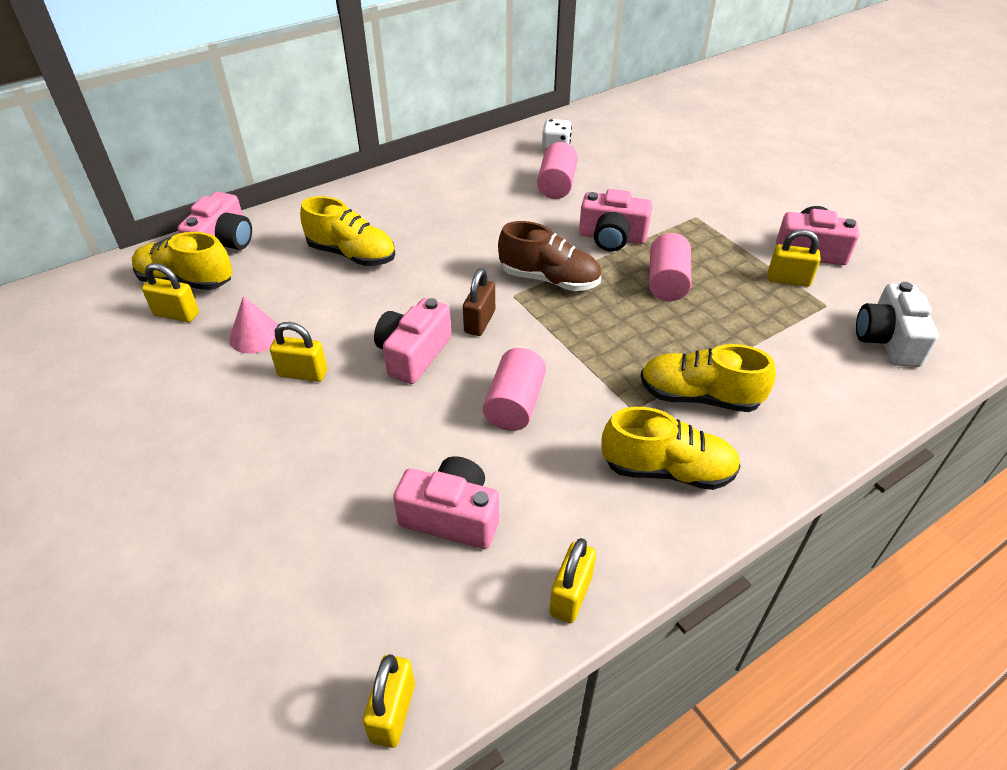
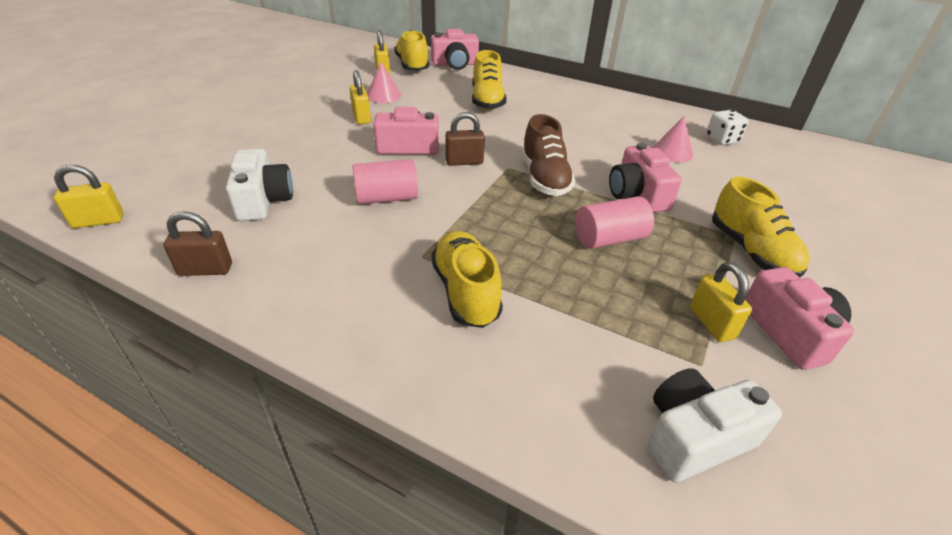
camera: 60 degrees right, 5 degrees down
(452, 516) = (263, 200): pink camera -> white camera
(556, 185) = (672, 152): pink cylinder -> pink cone
(571, 595) = (205, 269): yellow padlock -> brown padlock
(667, 470) = (359, 291): yellow shoe -> yellow shoe (751, 251)

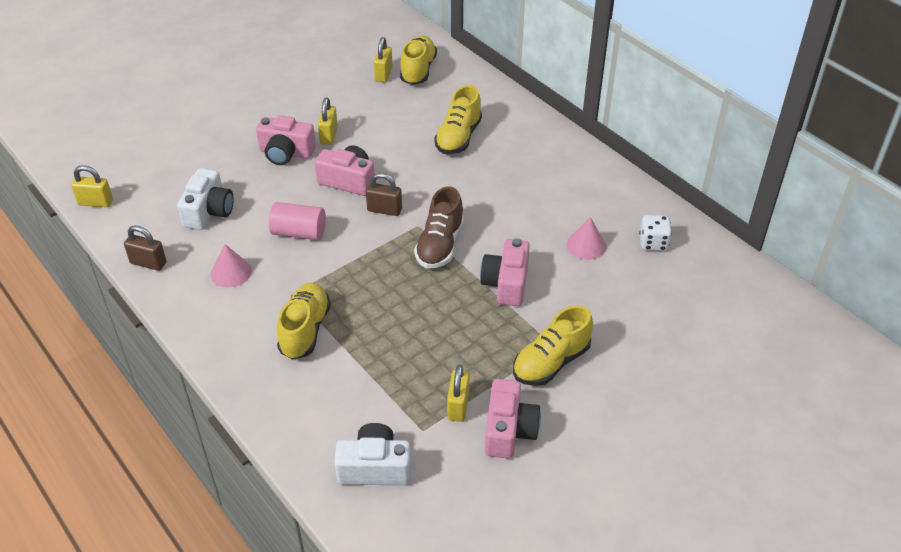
camera: 25 degrees right, 5 degrees up
(383, 95) = (364, 110): pink cone -> pink cone (231, 272)
(455, 64) = (463, 76): pink camera -> pink camera (286, 153)
(609, 239) = (444, 318): pink cylinder -> none
(751, 251) = (551, 362): yellow shoe -> yellow shoe turned 45 degrees clockwise

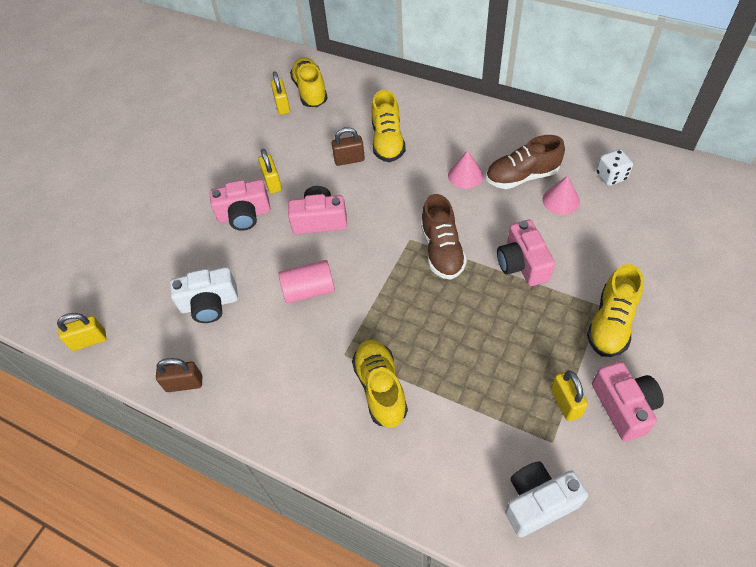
camera: 20 degrees left, 10 degrees up
(209, 211) = (209, 304): white camera -> white camera turned 90 degrees clockwise
(231, 272) = (272, 358): pink cone -> pink cone (465, 175)
(384, 210) = (371, 236): brown padlock -> brown padlock (349, 160)
(563, 212) = (521, 177): none -> brown shoe

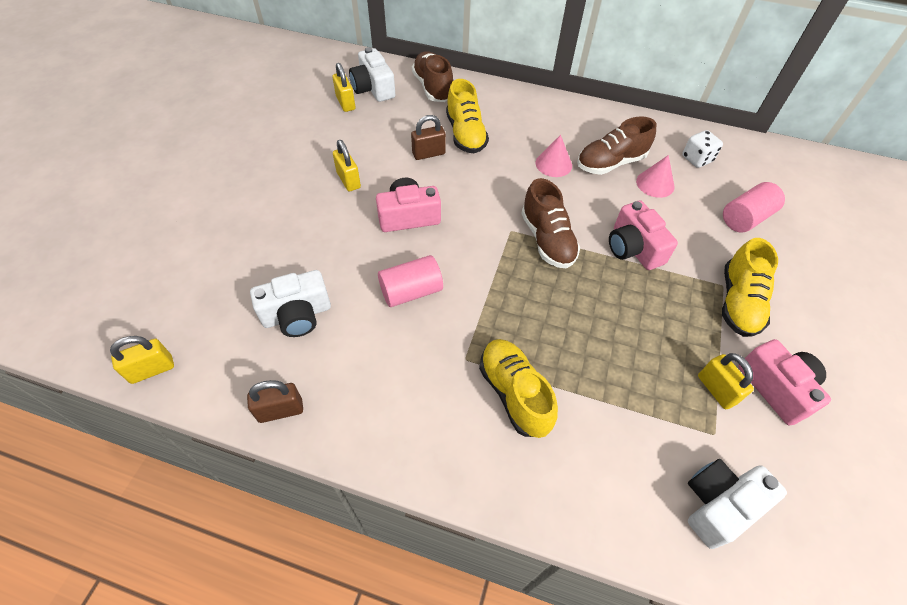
camera: 15 degrees left, 0 degrees up
(244, 215) = (322, 215): pink camera -> none
(310, 91) = (373, 88): yellow shoe -> white camera
(366, 92) = (433, 88): none -> brown shoe
(643, 240) = (745, 218): none -> pink cylinder

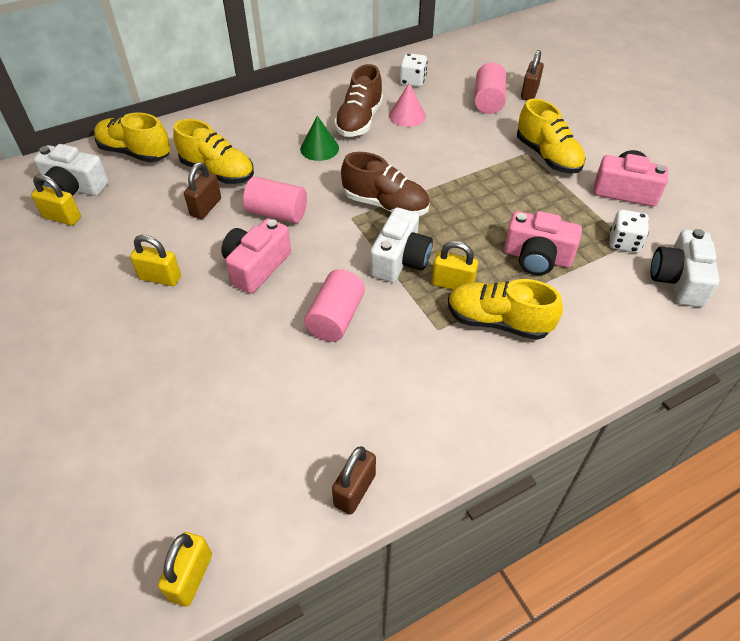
camera: 45 degrees left, 5 degrees down
(297, 315) = (266, 413): white camera -> white camera (400, 260)
(433, 88) = (135, 152): brown shoe -> yellow shoe
(466, 190) = (277, 213): none -> pink cylinder
(553, 164) = (319, 148): pink cone -> green cone
(633, 248) = (448, 168): pink camera -> pink camera (537, 257)
(710, 429) = (624, 242): none -> white dice
(716, 389) = (599, 217): yellow padlock -> yellow padlock (452, 284)
(797, 237) = (529, 93): none -> brown padlock

